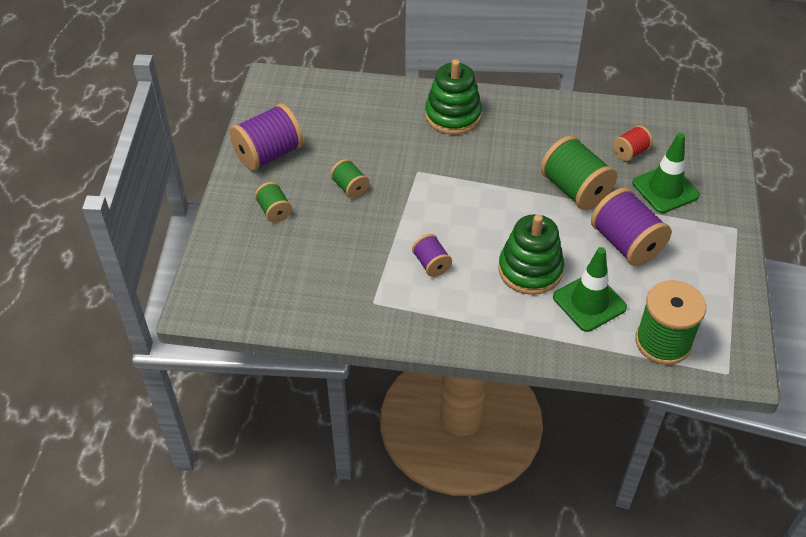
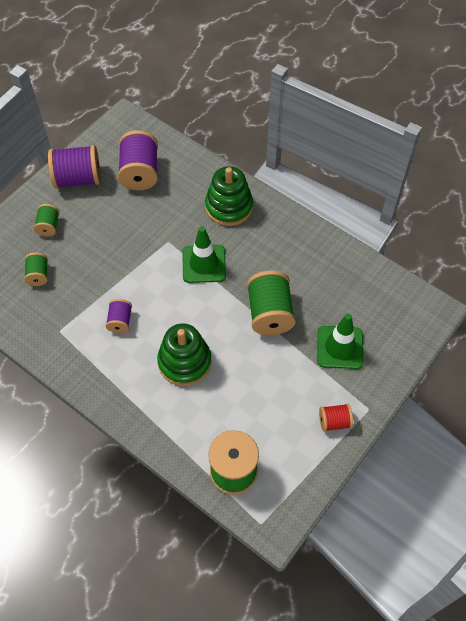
camera: 30 degrees right, 10 degrees up
(350, 187) = (112, 232): green spool -> green spool (38, 275)
(589, 302) = (206, 410): green traffic cone -> green traffic cone (204, 264)
(626, 244) = (272, 377): purple spool -> purple spool (140, 173)
(630, 152) = (338, 302): red spool -> red spool (334, 422)

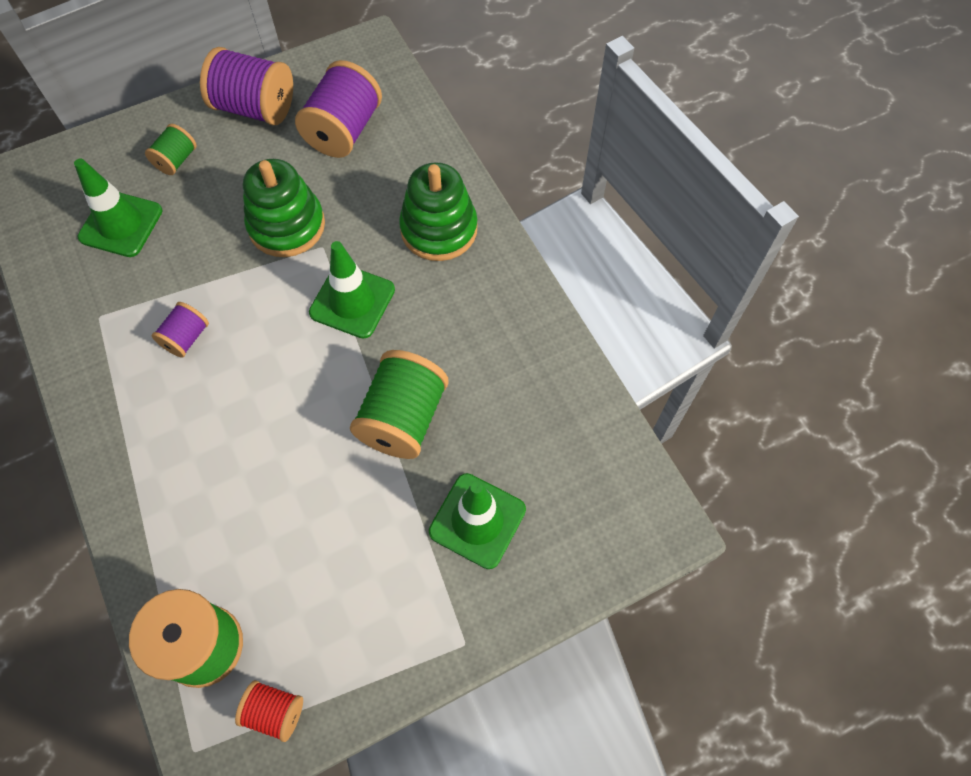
camera: 25 degrees right, 5 degrees up
(38, 275) = (121, 224): green spool -> green traffic cone
(184, 362) = (237, 439): green stacking toy -> green stacking toy (286, 225)
(334, 422) = (399, 639): red spool -> red spool (274, 712)

